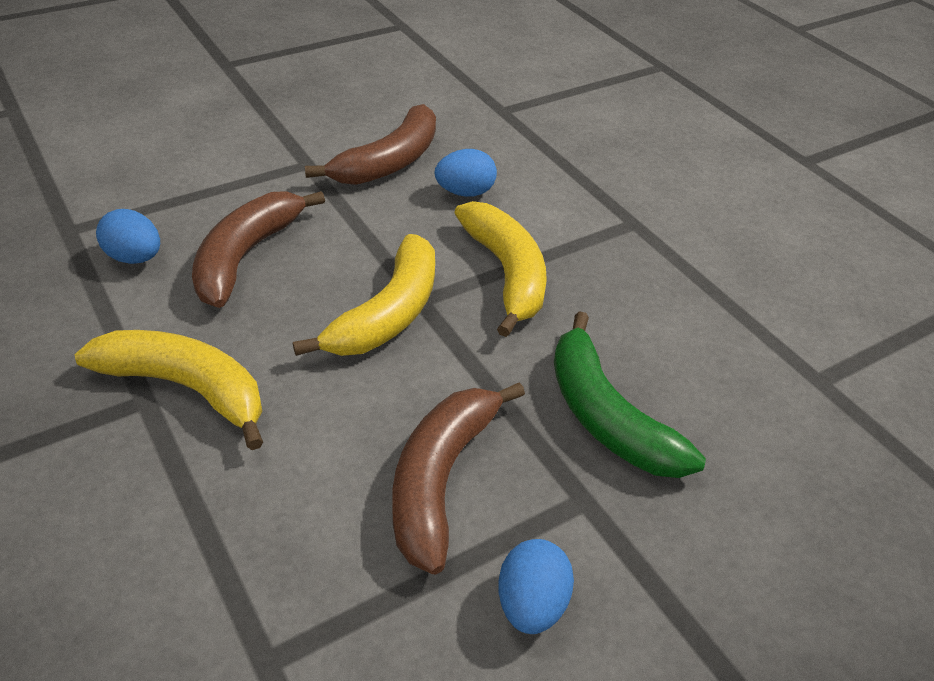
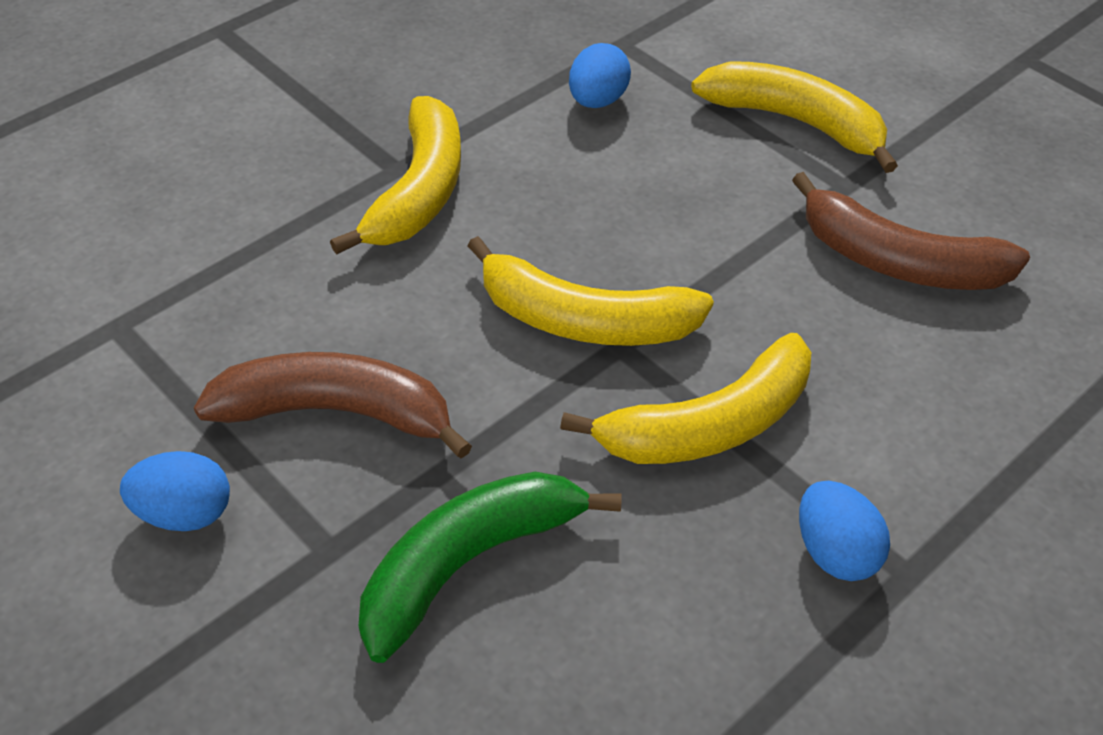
camera: 80 degrees right, 5 degrees up
(228, 167) = (795, 122): none -> yellow banana
(246, 256) = (636, 179): brown banana -> none
(465, 192) = (872, 353): blue egg -> blue egg (835, 552)

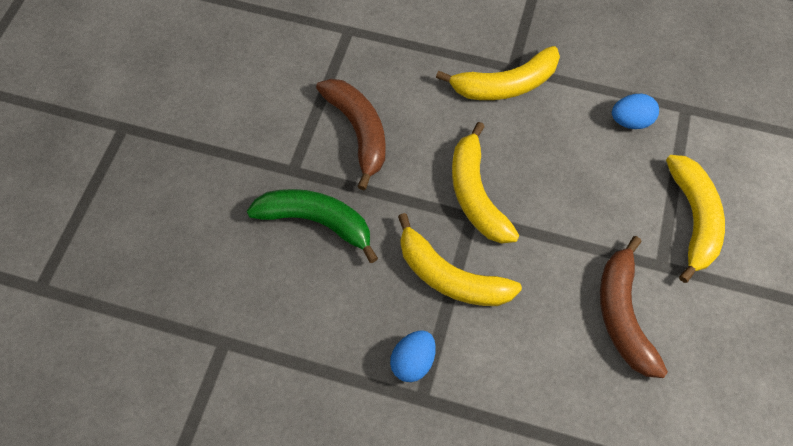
camera: 60 degrees right, 15 degrees up
(184, 513) = (278, 112): blue egg -> none

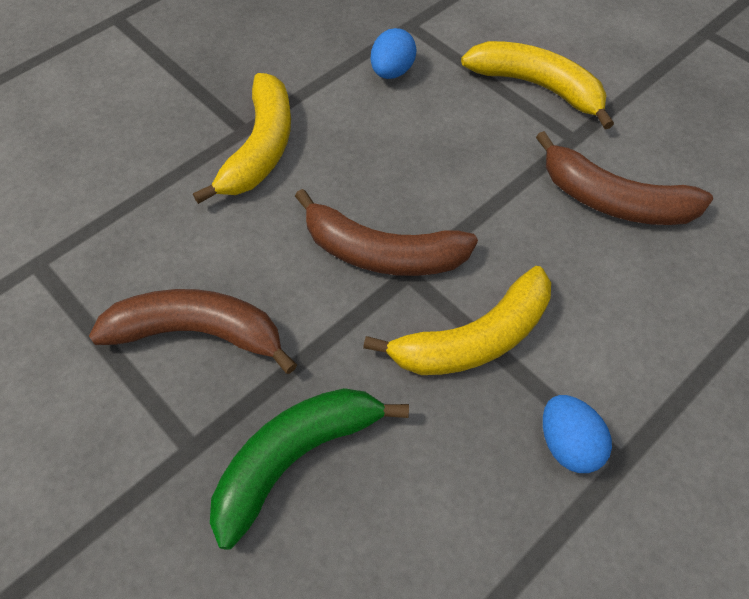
camera: 60 degrees left, 5 degrees down
(476, 194) = (382, 253): yellow banana -> brown banana

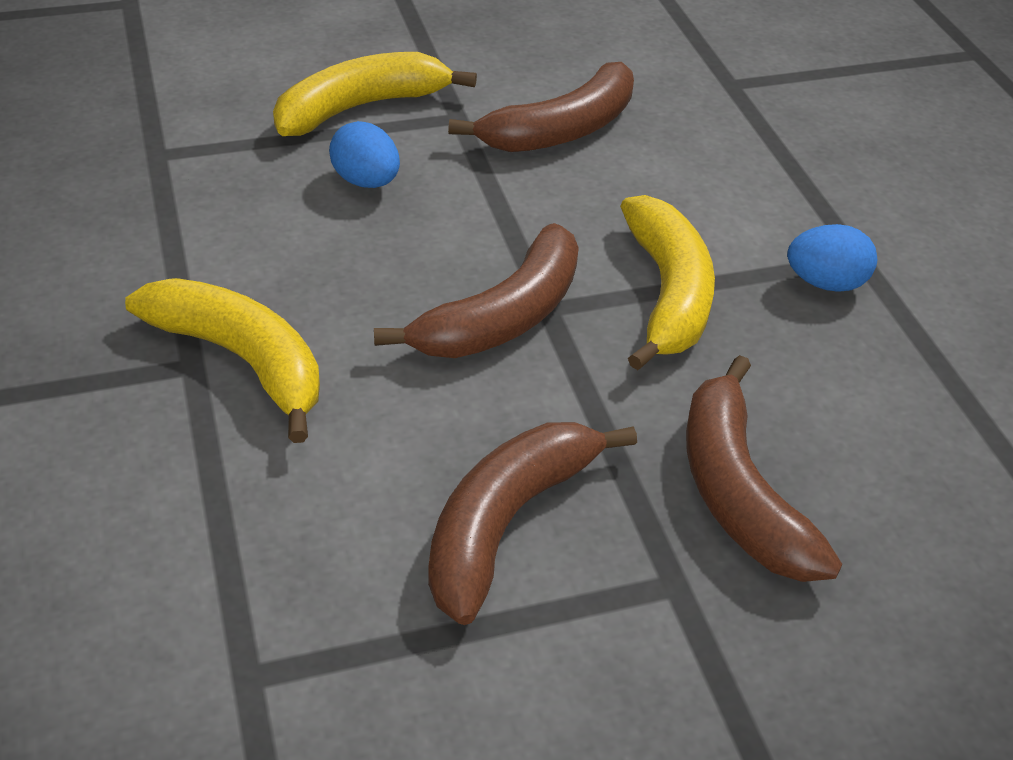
camera: 65 degrees left, 15 degrees down
(295, 458) = (738, 491): green banana -> brown banana
(392, 71) = (223, 199): blue egg -> blue egg (366, 181)

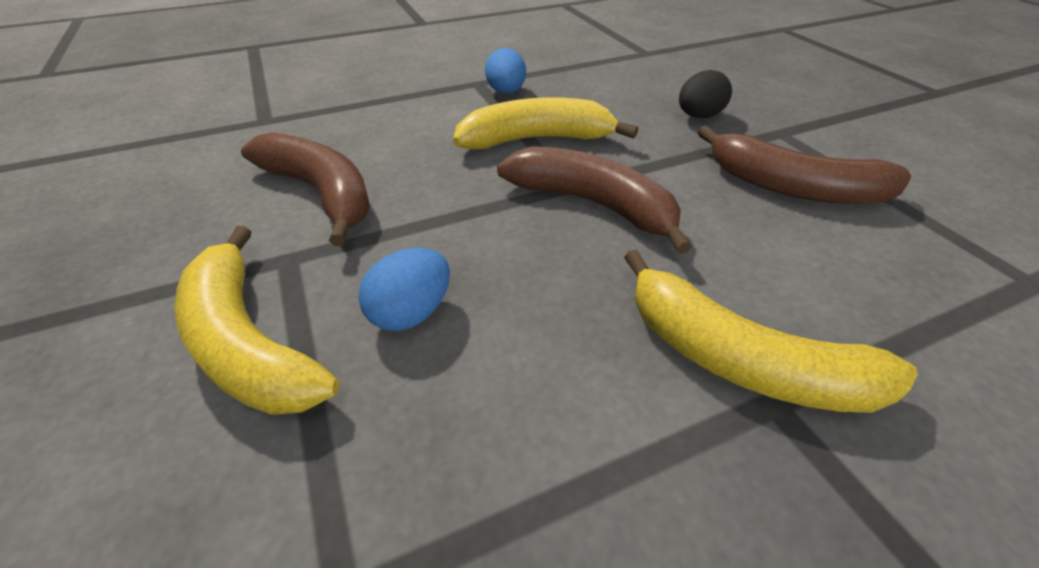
camera: 95 degrees left, 0 degrees up
(242, 361) = (740, 359): yellow banana -> yellow banana turned 90 degrees counterclockwise
(738, 491) = (698, 116): brown banana -> black egg

